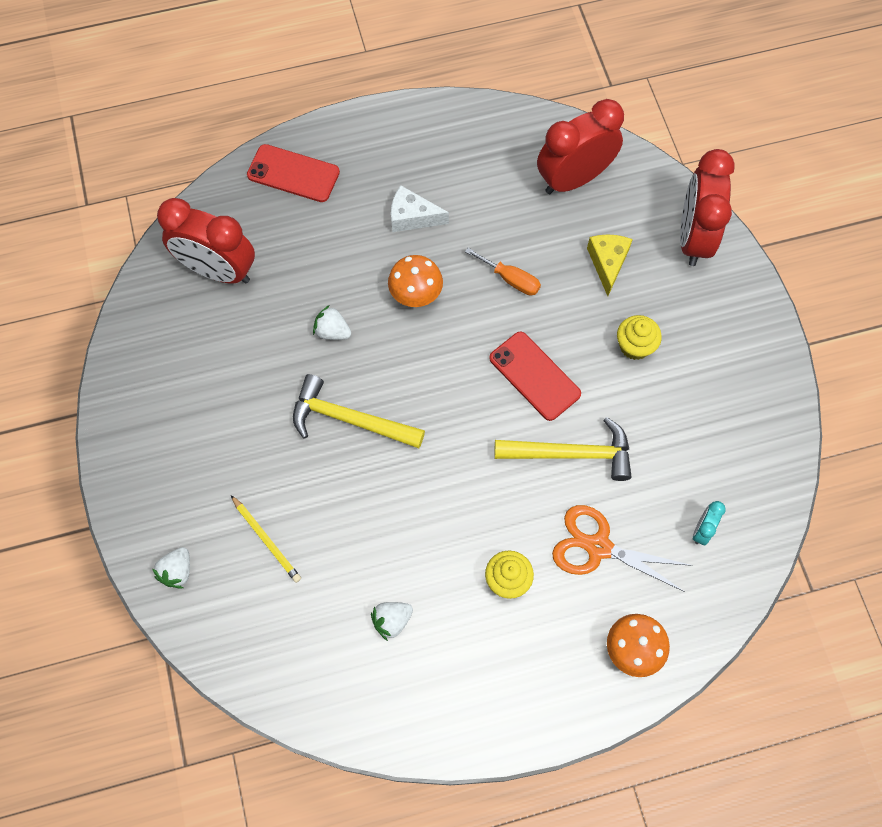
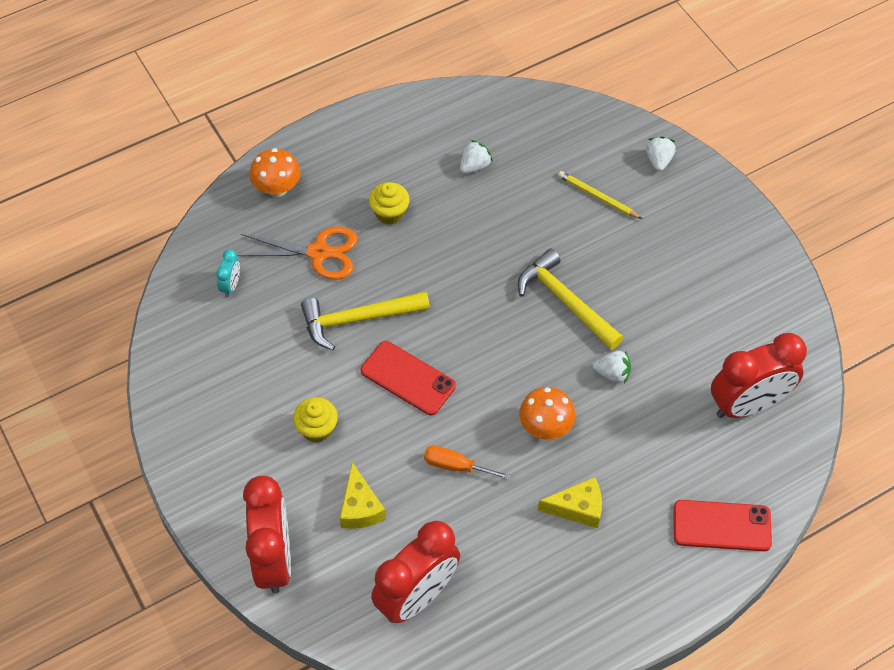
camera: 165 degrees right, 10 degrees down
(218, 271) = (748, 404): red clock -> red clock turned 150 degrees clockwise
(350, 419) = (565, 301): yellow hammer -> yellow hammer turned 135 degrees counterclockwise
(412, 217) = (577, 508): white cheese -> yellow cheese

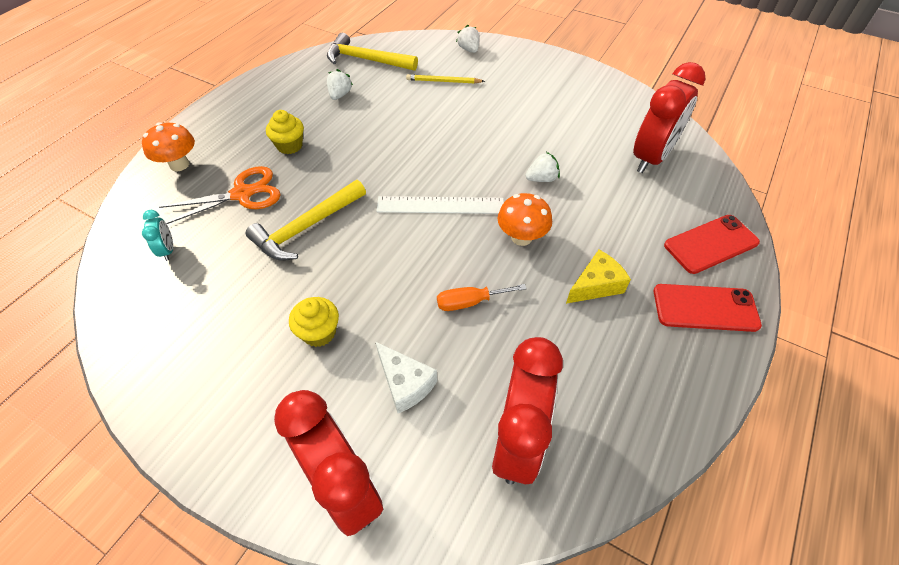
camera: 30 degrees left, 5 degrees down
(360, 507) = (405, 383): yellow cheese -> white cheese
(408, 378) = (380, 252): red phone -> red phone (705, 308)
(493, 355) = (440, 205): none -> white ruler
(565, 301) = (469, 148): yellow hammer -> yellow hammer (366, 60)

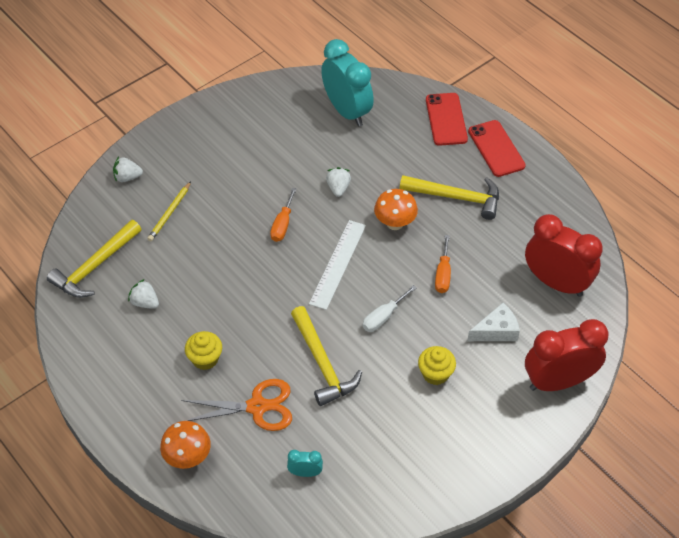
camera: 70 degrees left, 0 degrees up
(242, 194) = (257, 407): orange scissors -> orange scissors turned 90 degrees clockwise
(385, 262) = (383, 317): none -> white screwdriver
(469, 152) = (282, 224): none -> orange screwdriver
(596, 285) = (456, 197): yellow cheese -> yellow hammer
(651, 158) = (347, 111): red clock -> turquoise clock
(705, 308) = (496, 148): red phone -> red phone turned 45 degrees counterclockwise

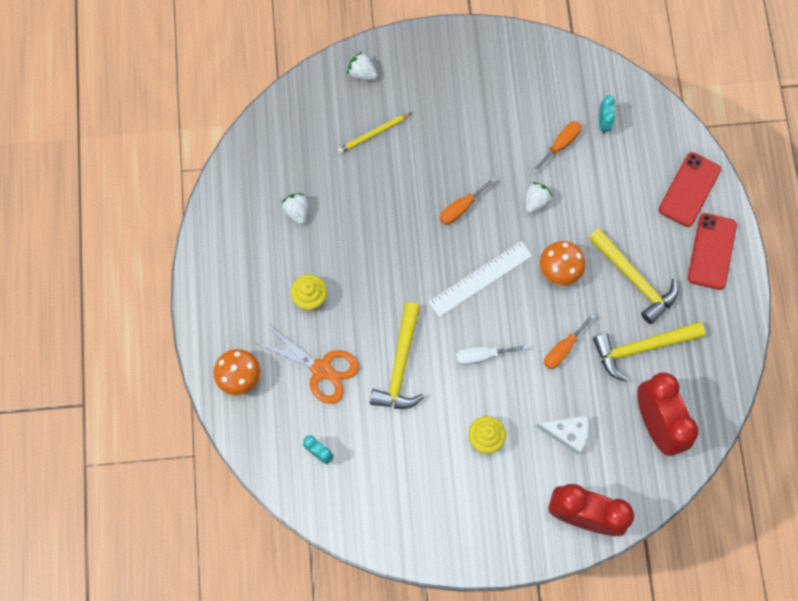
camera: 35 degrees right, 20 degrees up
(95, 266) = (279, 149): yellow hammer -> yellow hammer (642, 348)
(326, 141) = (560, 144): none -> orange screwdriver
(347, 111) = (603, 122): turquoise clock -> turquoise clock, size x0.43

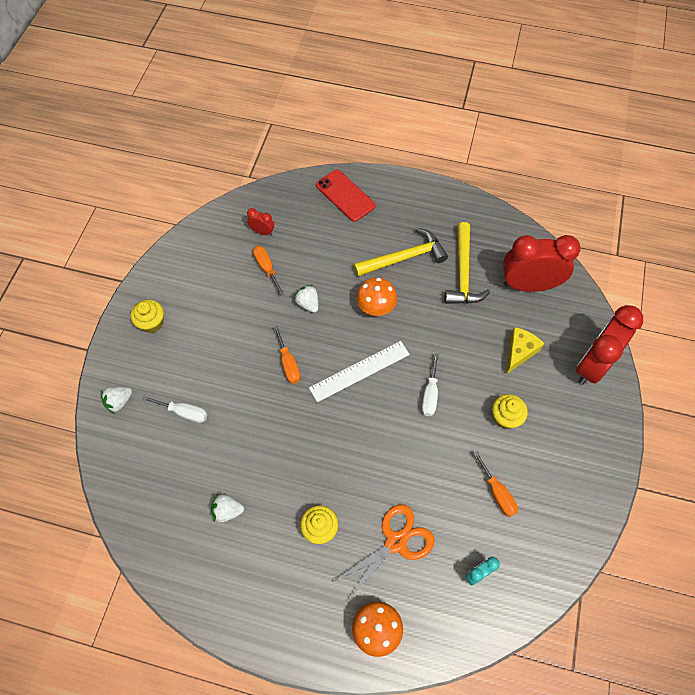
camera: 70 degrees left, 10 degrees down
(374, 134) = (184, 412): yellow pencil -> white screwdriver
(400, 365) = (416, 467): yellow hammer -> none
(453, 63) = (152, 323): none -> yellow cupcake
(480, 279) = (359, 371): white ruler -> white ruler turned 75 degrees clockwise
(563, 349) = (445, 329): orange screwdriver -> orange screwdriver (497, 493)
(567, 433) = (519, 352): white cheese -> yellow cheese
(603, 122) = (262, 232): turquoise clock -> red clock
(711, 251) = (401, 199): red phone -> none

